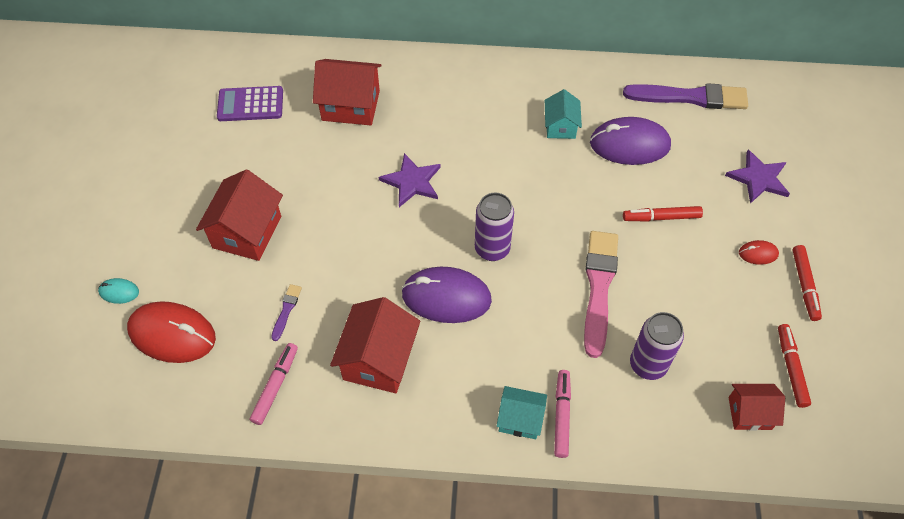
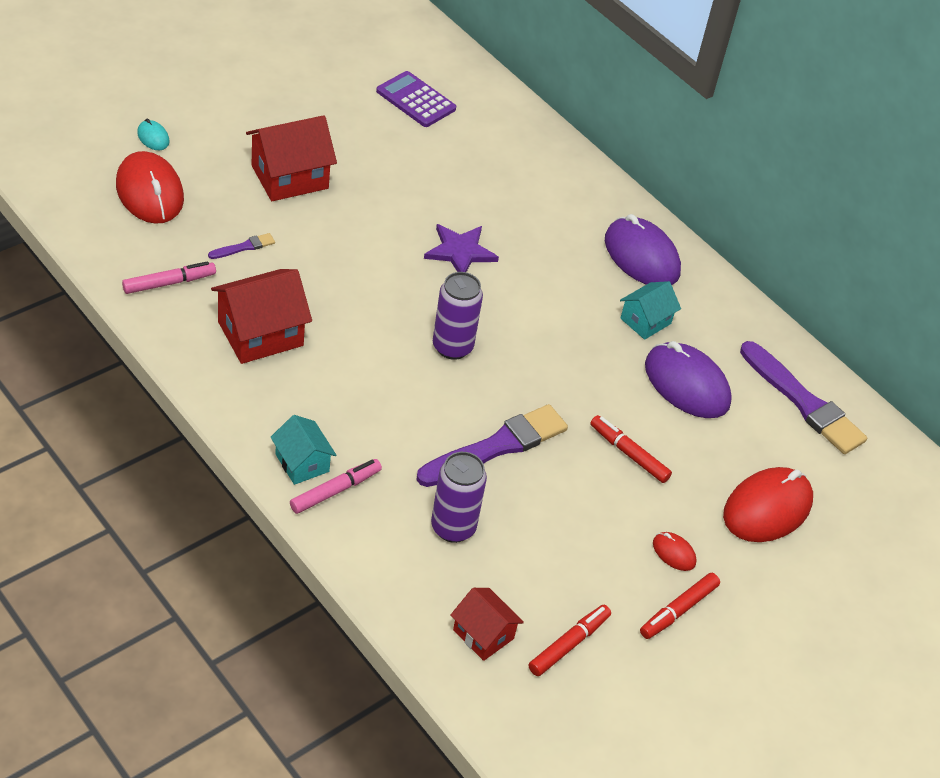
camera: 40 degrees right, 10 degrees down
(350, 105) = (492, 163): red house -> none
(446, 297) = (368, 343): purple mouse -> purple mouse (641, 256)
(598, 288) = (496, 447): pink brush -> purple brush
(758, 178) = (767, 508): purple star -> red mouse

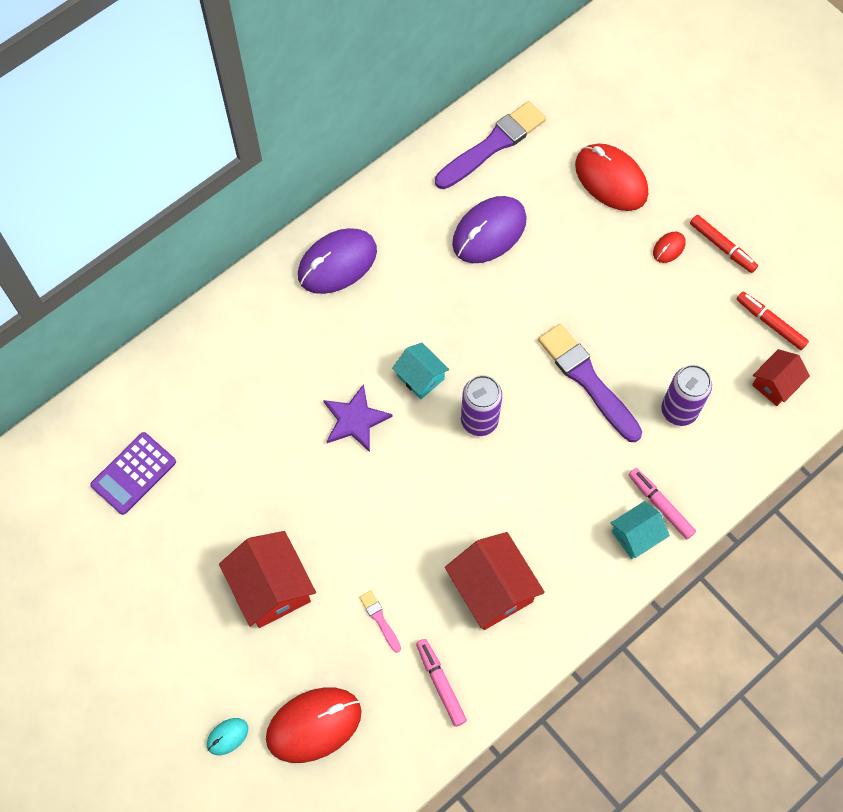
camera: 85 degrees left, 20 degrees up
(244, 247) = (380, 619): purple brush -> pink brush
(628, 454) = (574, 278): red marker -> none
(645, 321) = (419, 262): turquoise house -> turquoise house (420, 377)

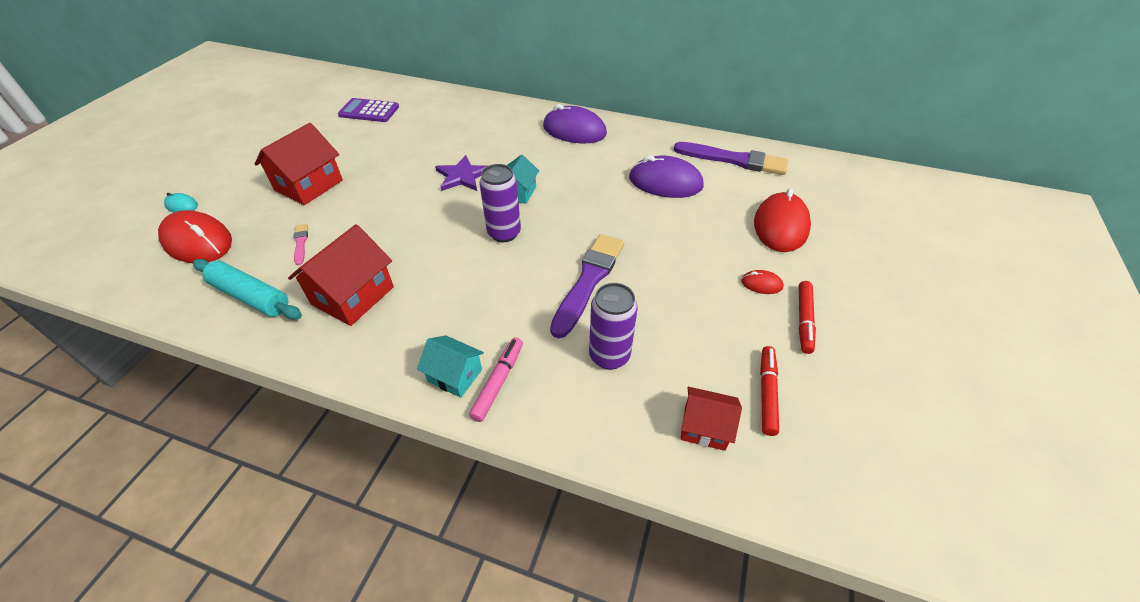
camera: 60 degrees right, 20 degrees down
(380, 619) = (300, 243): pink brush -> pink brush turned 45 degrees counterclockwise
(440, 683) = (250, 297): pink marker -> turquoise rolling pin

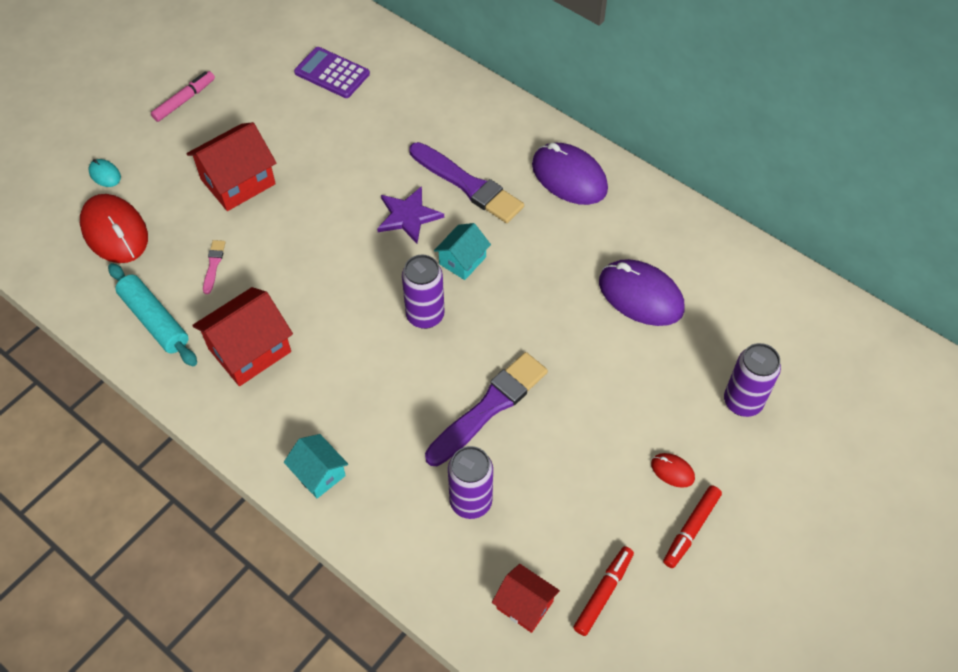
camera: 20 degrees right, 10 degrees up
(498, 382) = (356, 494): pink marker -> pink marker (184, 100)
(734, 160) = (746, 285): purple brush -> purple brush (468, 185)
(780, 226) = (742, 402): red mouse -> purple can

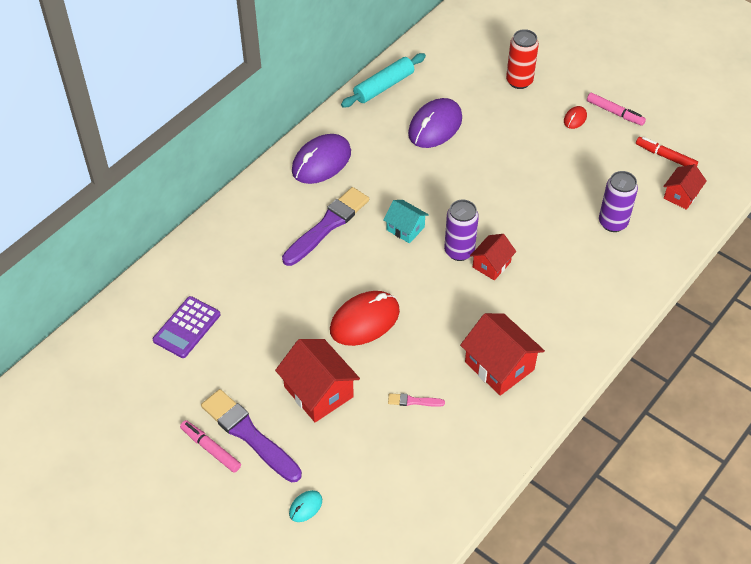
camera: 90 degrees left, 5 degrees down
(115, 232) = (377, 487): red mouse -> red mouse (365, 321)
(154, 320) = (474, 439): turquoise rolling pin -> turquoise rolling pin (384, 86)
(319, 473) = (603, 311): turquoise house -> none
(402, 349) = (491, 264): none -> red house
(408, 216) = (360, 264): purple star -> none
(489, 407) = (537, 212): purple brush -> purple brush (249, 434)
(691, 529) = (615, 113): red marker -> pink marker
(742, 402) = (519, 81): purple can -> red can

